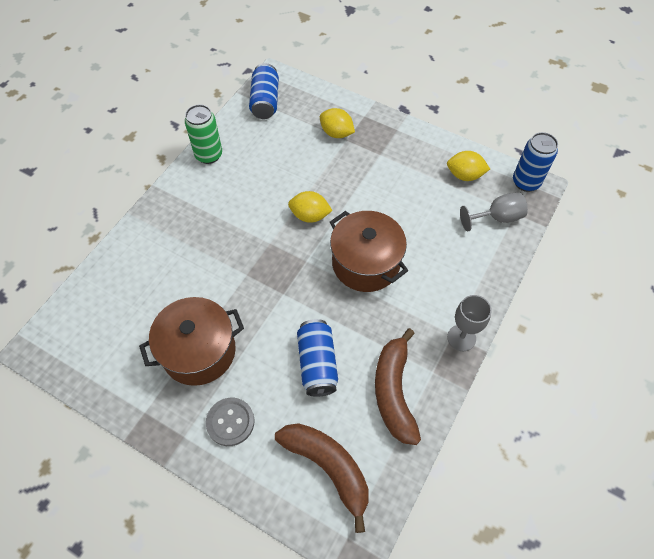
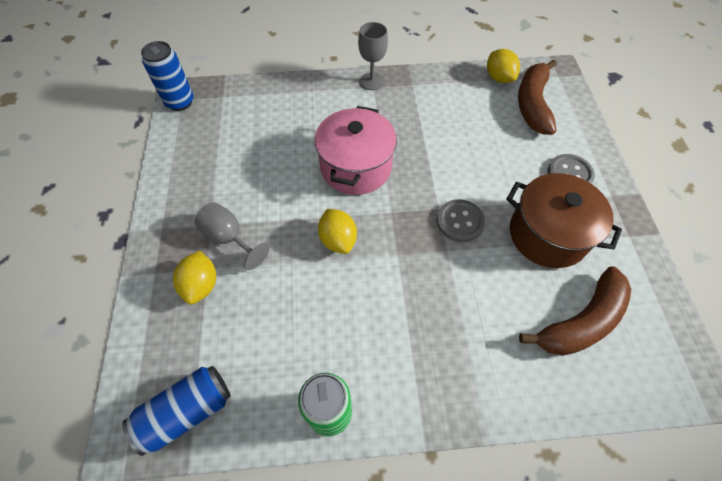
camera: 125 degrees left, 0 degrees up
(260, 299) = (460, 221): none -> grey button
(317, 363) = (473, 149): blue can -> none
(366, 263) = (356, 167): brown pot -> pink pot
(394, 392) = (448, 97): brown banana -> brown banana (581, 322)
(464, 175) = (198, 145): yellow lemon -> yellow lemon (499, 78)
(497, 218) = (236, 105): grey goblet -> grey goblet (229, 238)

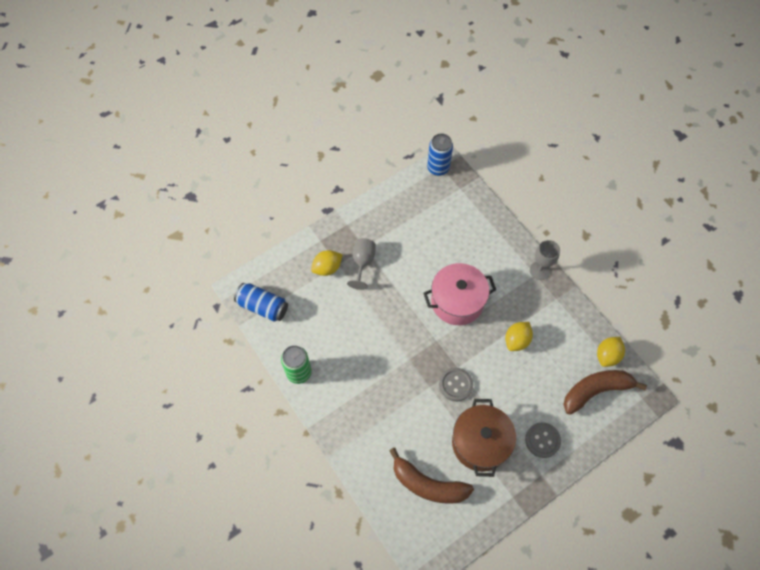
camera: 60 degrees right, 5 degrees up
(338, 240) = (398, 321): yellow lemon -> yellow lemon (516, 340)

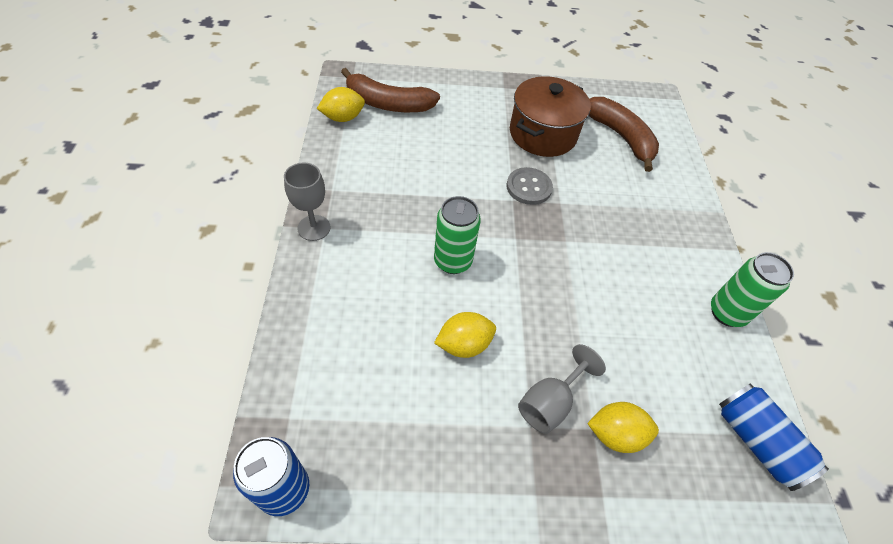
camera: 150 degrees left, 10 degrees down
(457, 301) = (452, 261): pink pot -> green can
(516, 340) = (421, 182): yellow lemon -> yellow lemon (464, 344)
(542, 440) = (479, 104): grey button -> none

